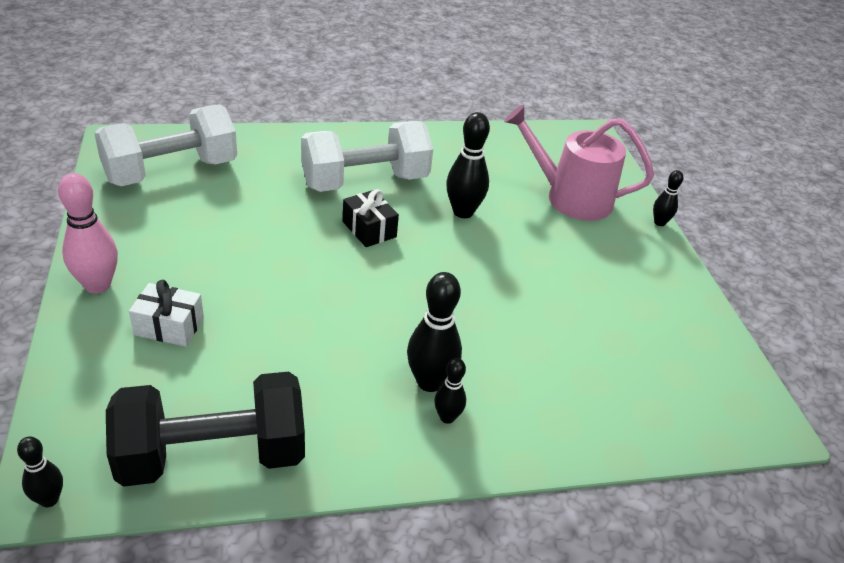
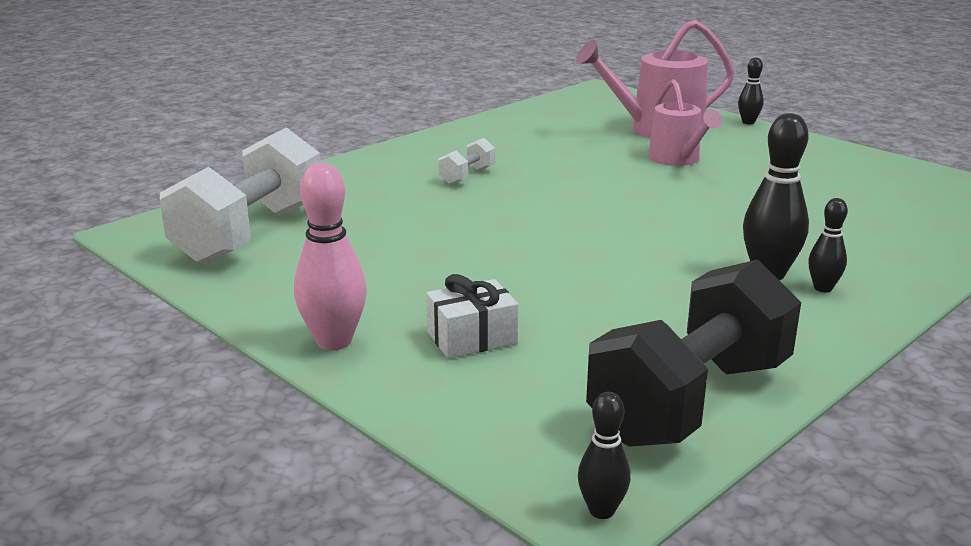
camera: 30 degrees left, 15 degrees down
(365, 182) = (467, 176): white dumbbell -> white dumbbell, size x0.43
(369, 229) = (532, 204): black gift -> none
(463, 212) = (590, 166): black bowling pin -> none
(538, 235) = (677, 159): none -> pink watering can

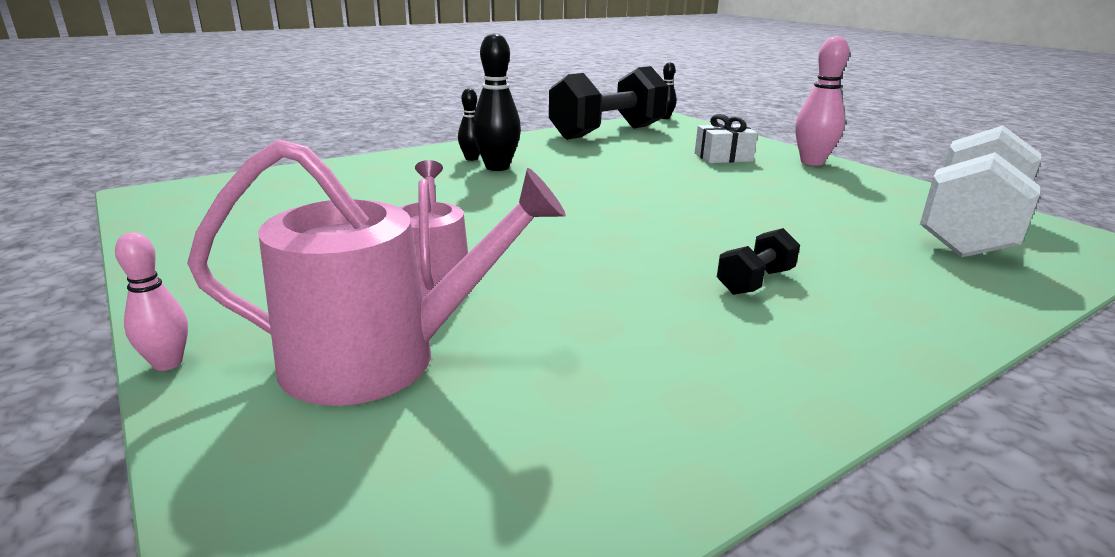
camera: 170 degrees left, 0 degrees up
(467, 176) = (755, 282): white dumbbell -> black dumbbell
(748, 122) = (167, 363): black bowling pin -> pink bowling pin

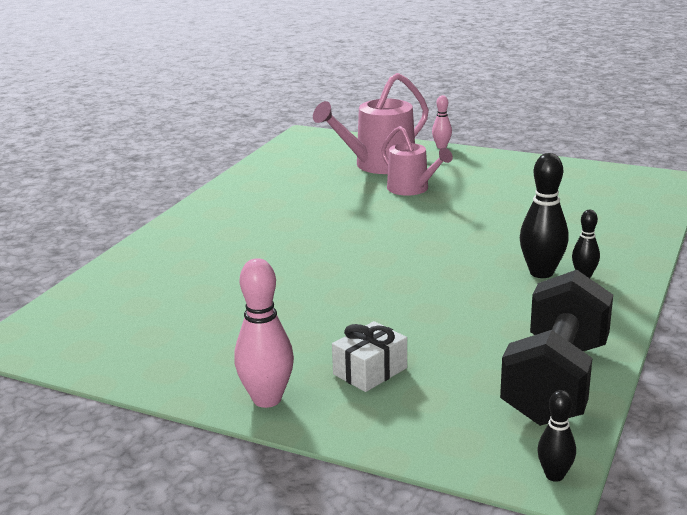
camera: 150 degrees right, 0 degrees up
(755, 282) = (259, 234): black dumbbell -> none
(968, 231) = (118, 322): white dumbbell -> none

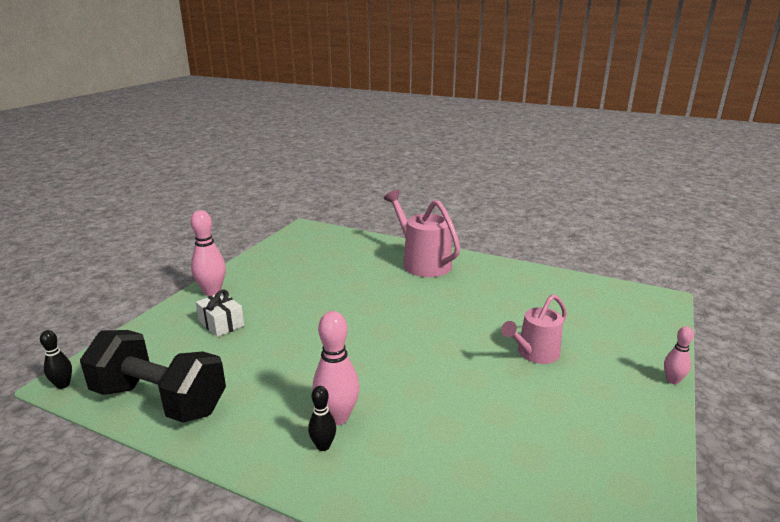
camera: 90 degrees right, 0 degrees up
(379, 165) = (594, 337): pink watering can -> pink watering can (422, 263)
(541, 273) = (337, 417): black bowling pin -> pink bowling pin

